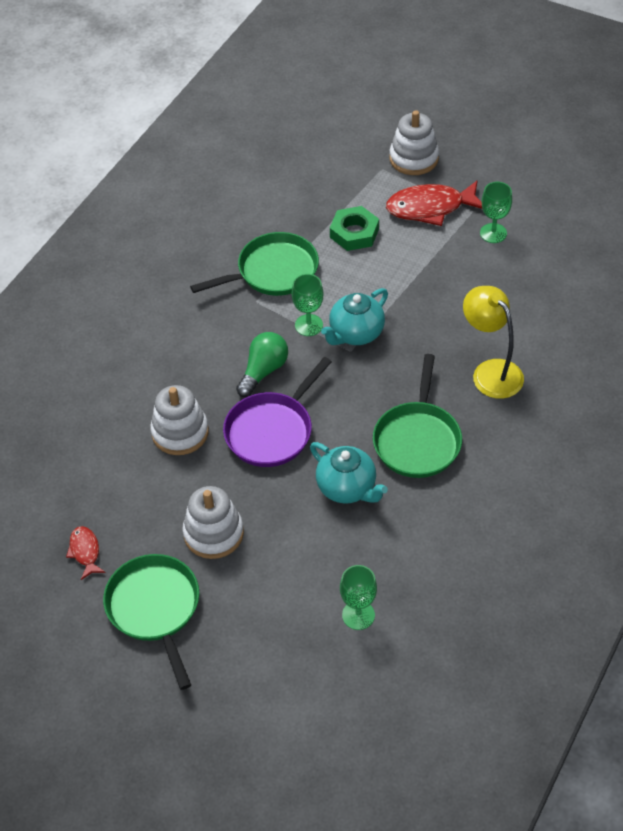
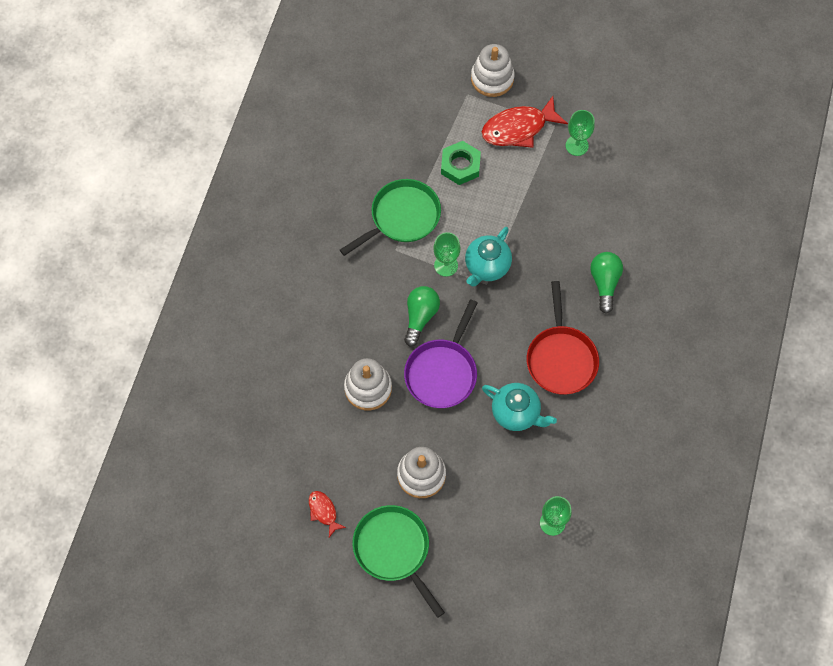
camera: 15 degrees left, 15 degrees up
(417, 440) = (561, 358): green pan -> red pan
(491, 371) = (604, 283): yellow lamp -> green light bulb

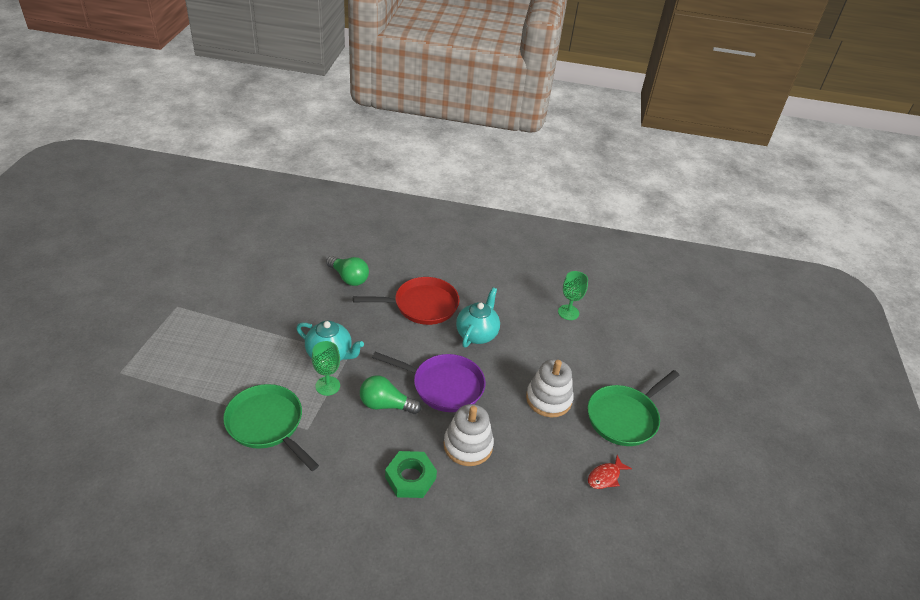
camera: 100 degrees left, 25 degrees down
(460, 165) = (210, 376): green nut -> green nut (410, 478)
(492, 78) = (106, 352): white stacking toy -> none
(518, 128) = (174, 332): red fish -> none
(577, 145) = (204, 292): green goblet -> none
(604, 283) = (349, 278): green light bulb -> green light bulb turned 135 degrees counterclockwise

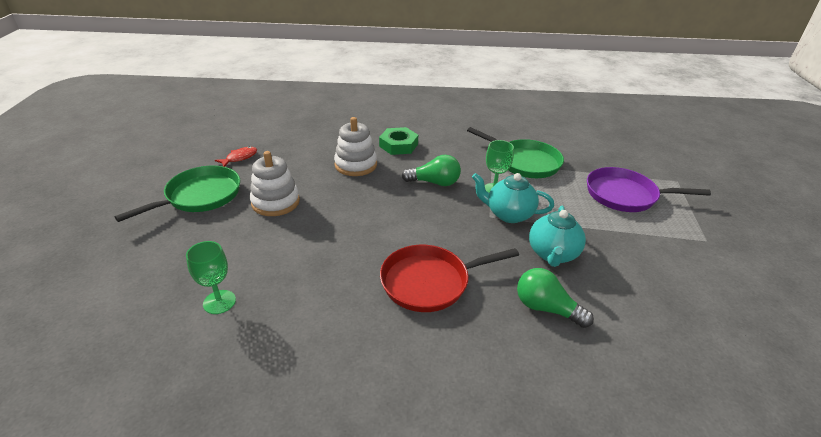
camera: 175 degrees right, 5 degrees down
(443, 386) = (384, 201): purple pan -> purple pan (625, 195)
(477, 334) = (352, 255): turquoise teapot -> turquoise teapot (552, 254)

